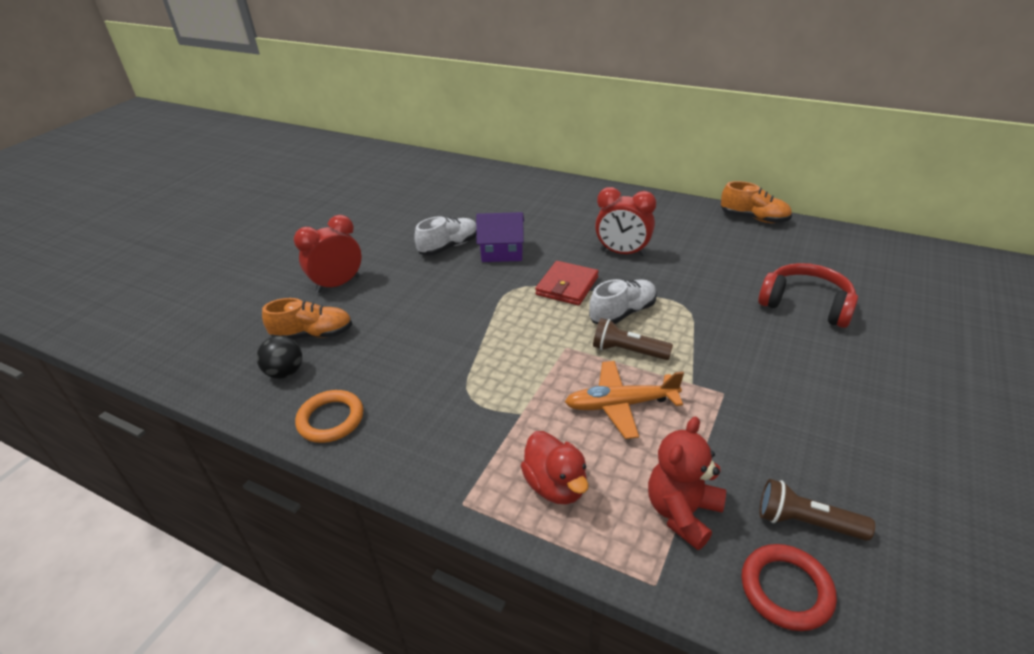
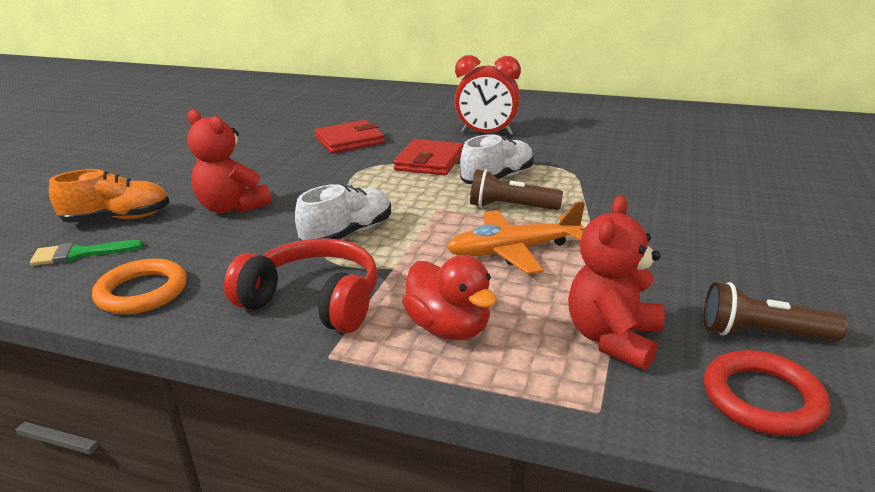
camera: 10 degrees left, 10 degrees down
(285, 372) = (79, 254): black ball -> green brush
(338, 284) = (150, 175): red clock -> none
(400, 330) = (231, 207): none -> red teddy bear
(449, 246) = (286, 139): white shoe -> white shoe (348, 233)
(502, 252) = (349, 140): purple house -> red wallet
(754, 218) = (619, 104): orange shoe -> none
(806, 305) = (695, 160): red headphones -> red headphones (313, 301)

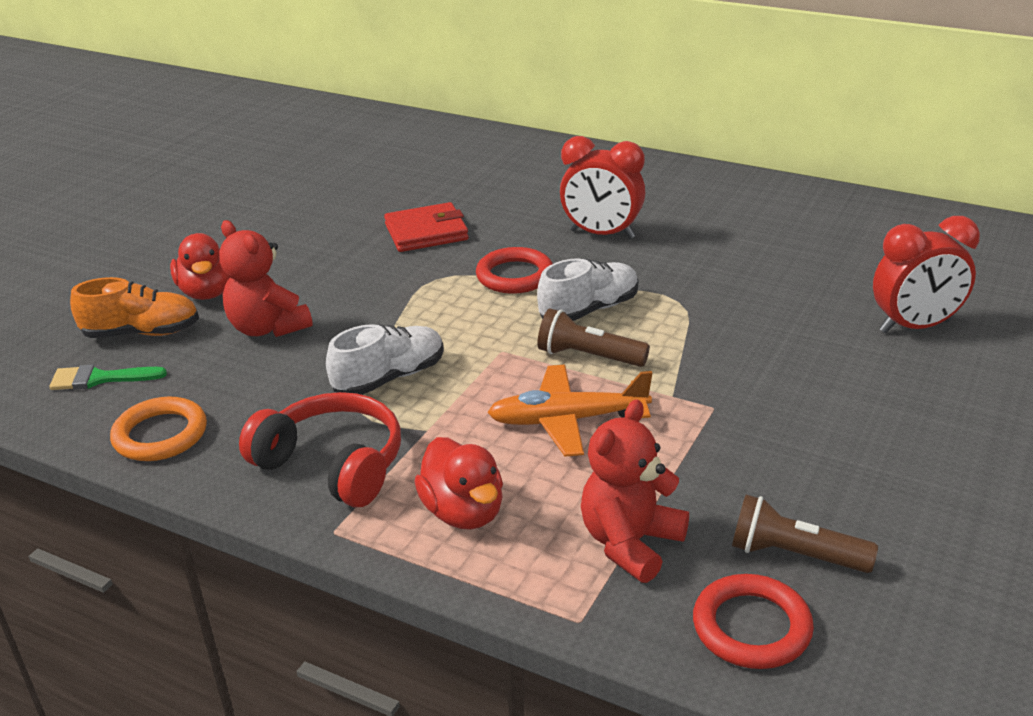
camera: 10 degrees right, 5 degrees up
(174, 187) = (208, 292): none -> red duck
(429, 162) = (514, 276): red wallet -> red ring
(751, 172) = (915, 327): none -> red clock

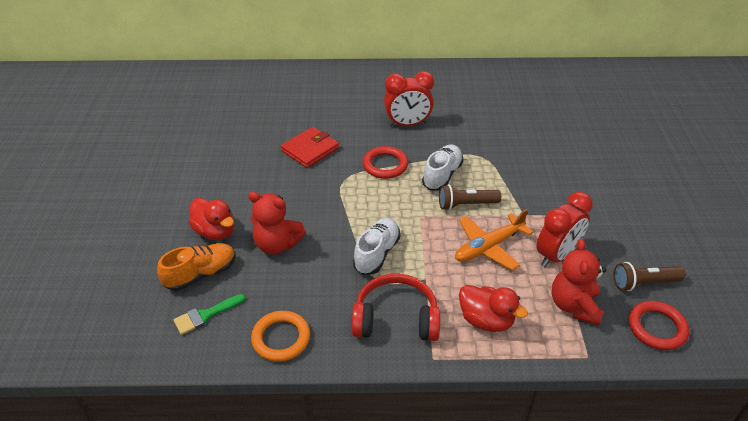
camera: 30 degrees left, 10 degrees up
(915, 327) = (595, 138): red clock -> red clock (556, 255)

